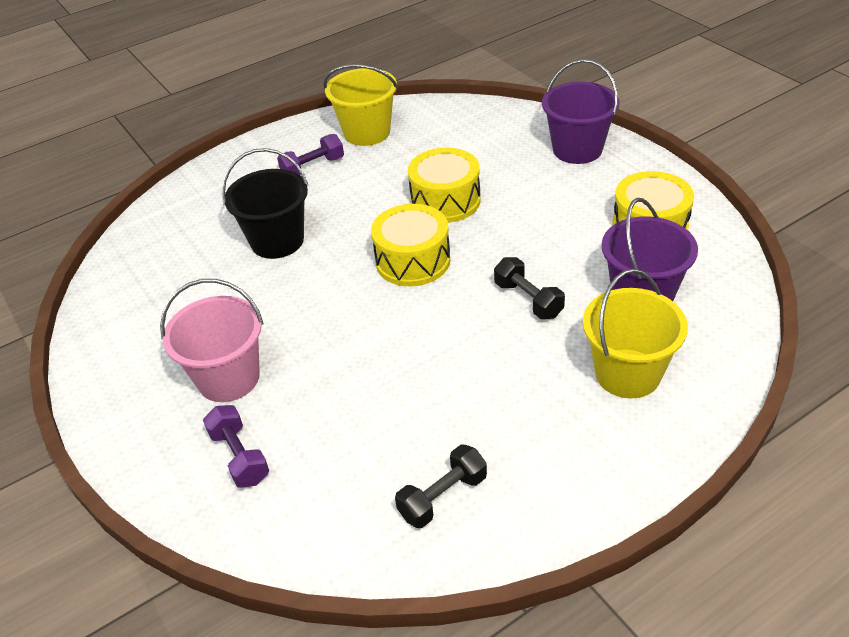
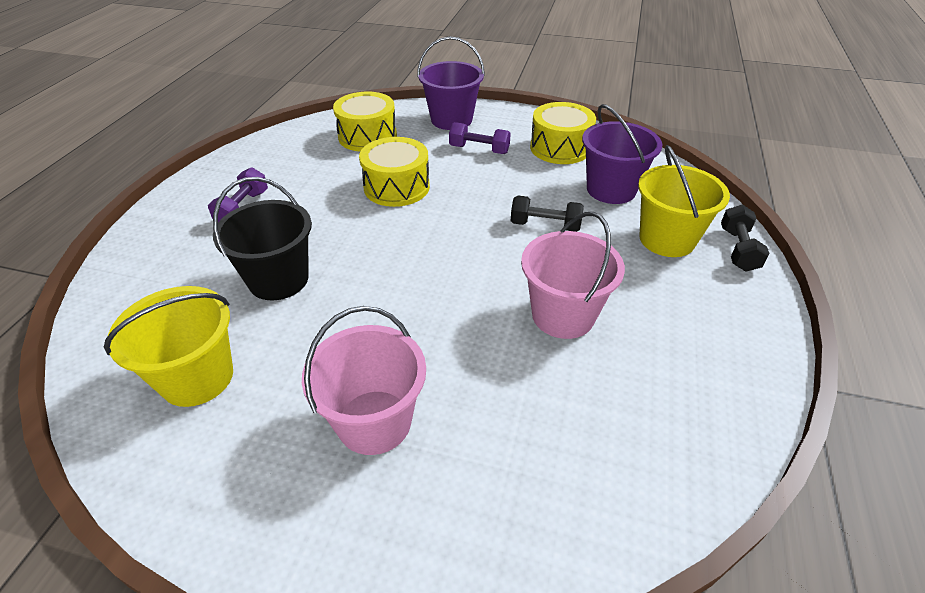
camera: 45 degrees left, 0 degrees up
(239, 457) = (475, 485): purple dumbbell -> purple dumbbell (479, 149)
(367, 132) = (264, 165): yellow bucket -> yellow bucket (197, 378)
(413, 261) = (425, 239): yellow drum -> yellow drum (367, 136)
(441, 384) = (563, 315): none -> pink bucket
(442, 497) = (674, 396): black dumbbell -> black dumbbell (738, 249)

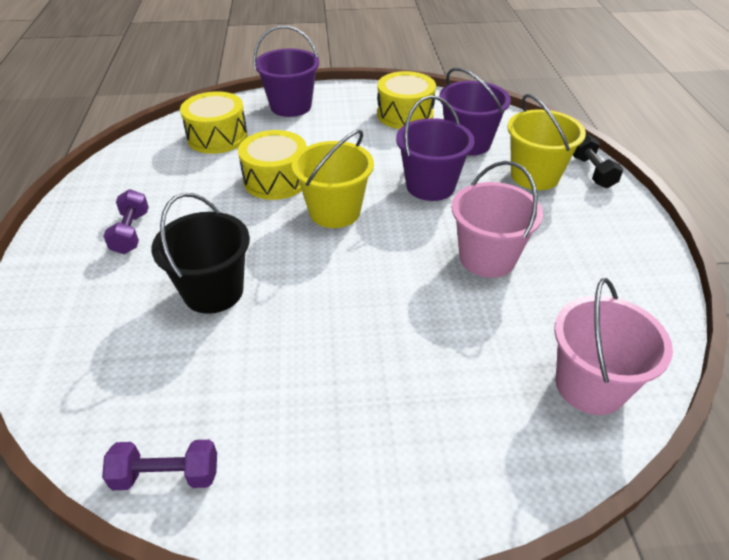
camera: 20 degrees left, 0 degrees up
(197, 378) = (190, 401): yellow bucket -> yellow bucket (334, 211)
(374, 422) = (381, 389): pink bucket -> pink bucket (590, 385)
(479, 149) = (333, 130): purple dumbbell -> purple dumbbell (166, 475)
(545, 225) = (430, 186): black dumbbell -> purple bucket

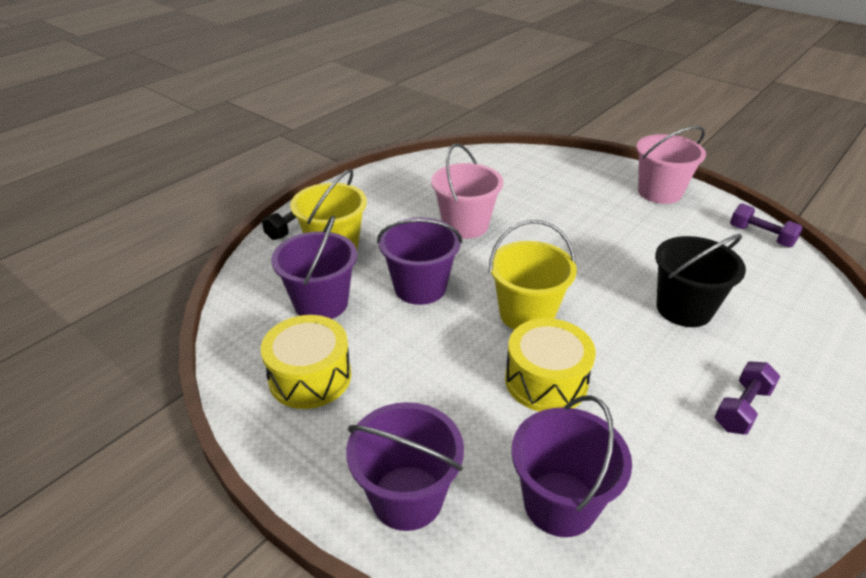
camera: 135 degrees left, 5 degrees down
(217, 137) = (560, 503): yellow drum -> purple bucket
(590, 385) = (507, 164): pink bucket -> pink bucket (659, 192)

